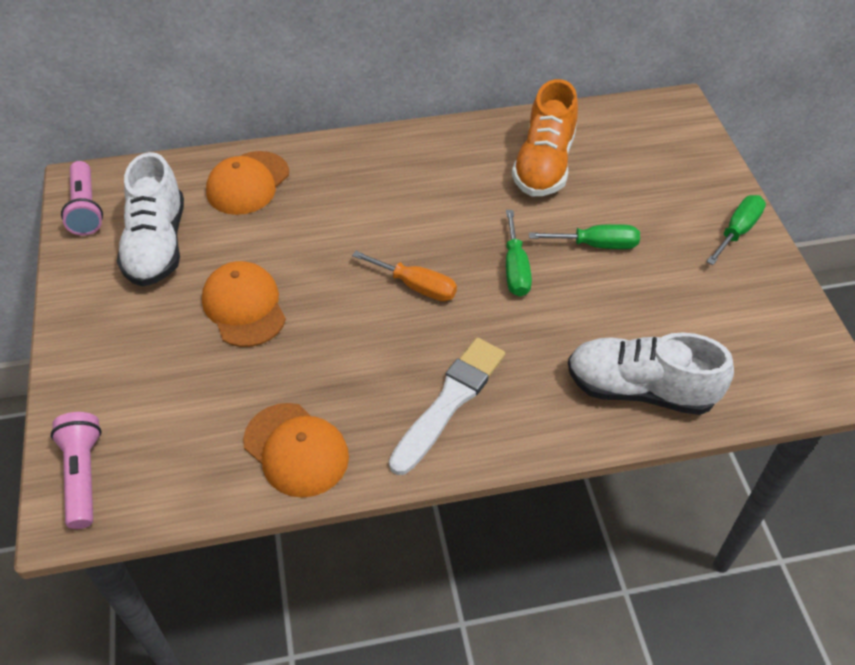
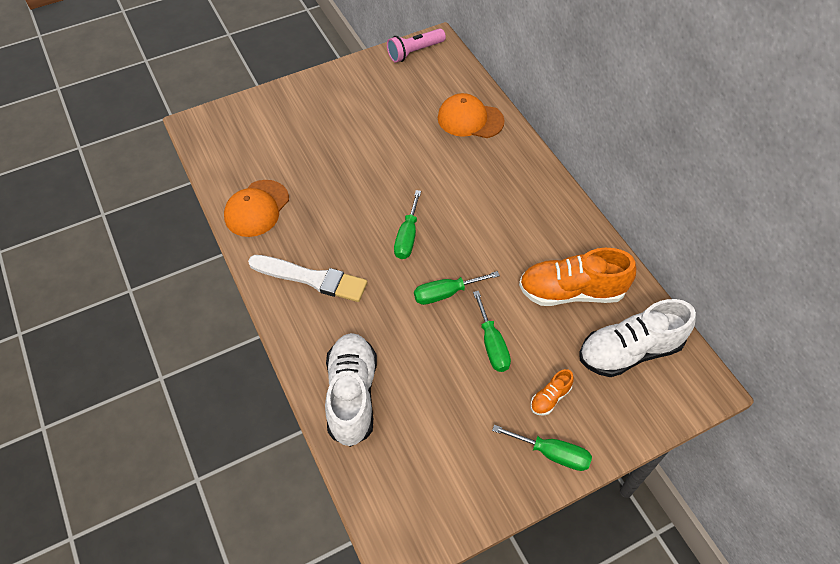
camera: 75 degrees right, 5 degrees up
(83, 475) = (221, 121): pink flashlight -> none
(157, 245) = (396, 94): white shoe -> white shoe (629, 351)
(244, 307) = (359, 151): orange cap -> none
(416, 286) = (407, 237): orange screwdriver -> green screwdriver
(672, 216) = (550, 398): none -> orange shoe

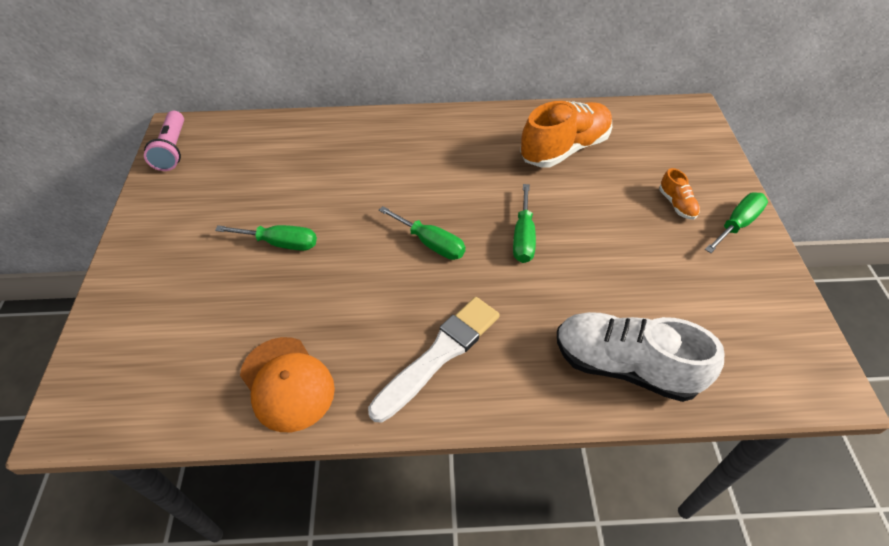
camera: 65 degrees left, 5 degrees down
(470, 119) = (308, 142): orange cap -> none
(492, 344) = (601, 223): green screwdriver -> green screwdriver (280, 243)
(571, 291) = (564, 149): orange shoe -> orange shoe turned 150 degrees counterclockwise
(629, 351) = (643, 138): white shoe -> none

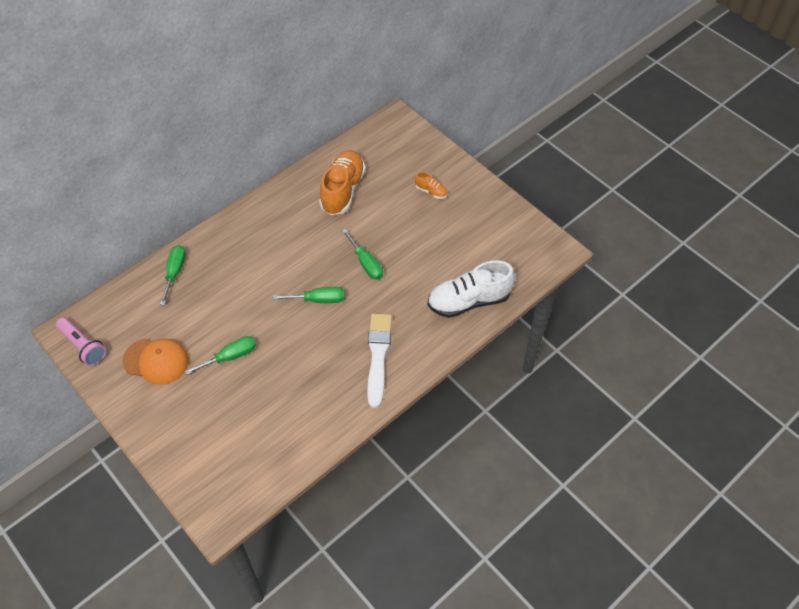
camera: 40 degrees left, 5 degrees up
(287, 383) = (315, 422): orange cap -> orange cap (156, 361)
(737, 224) = (469, 185): green screwdriver -> green screwdriver (175, 272)

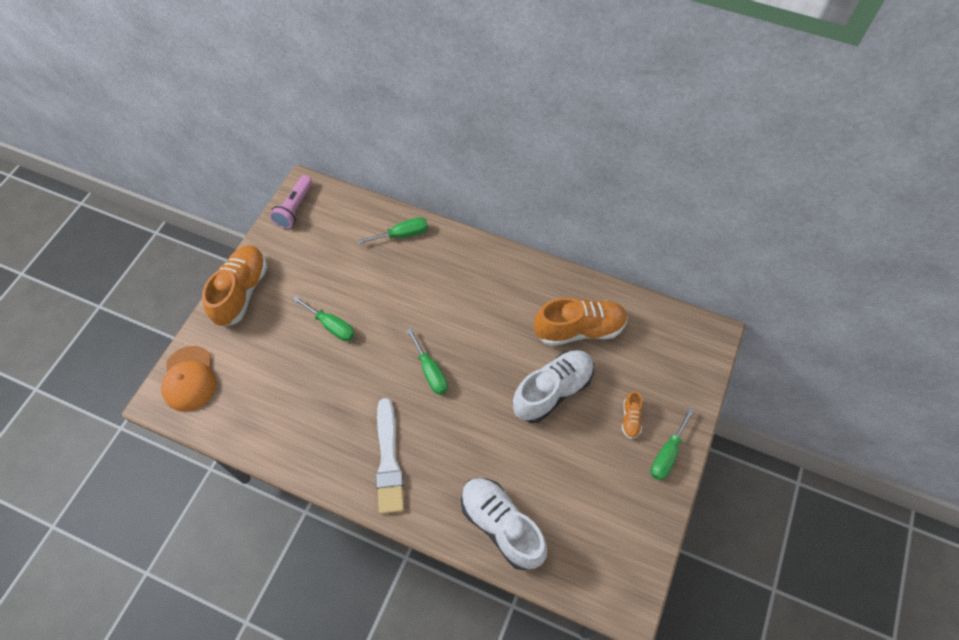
camera: 65 degrees right, 5 degrees up
(146, 419) = (241, 292): none -> orange shoe
(156, 361) = (302, 269): orange cap -> orange cap (189, 379)
(366, 263) = (497, 395): green screwdriver -> green screwdriver (667, 454)
(378, 356) = (388, 460): white brush -> white brush turned 105 degrees clockwise
(383, 227) = (552, 391): none -> white shoe

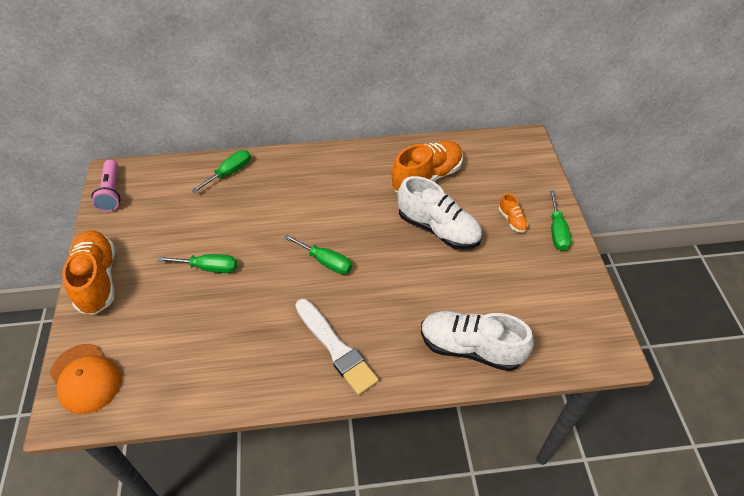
camera: 30 degrees left, 10 degrees down
(552, 391) = (438, 229): white shoe -> white shoe turned 105 degrees clockwise

